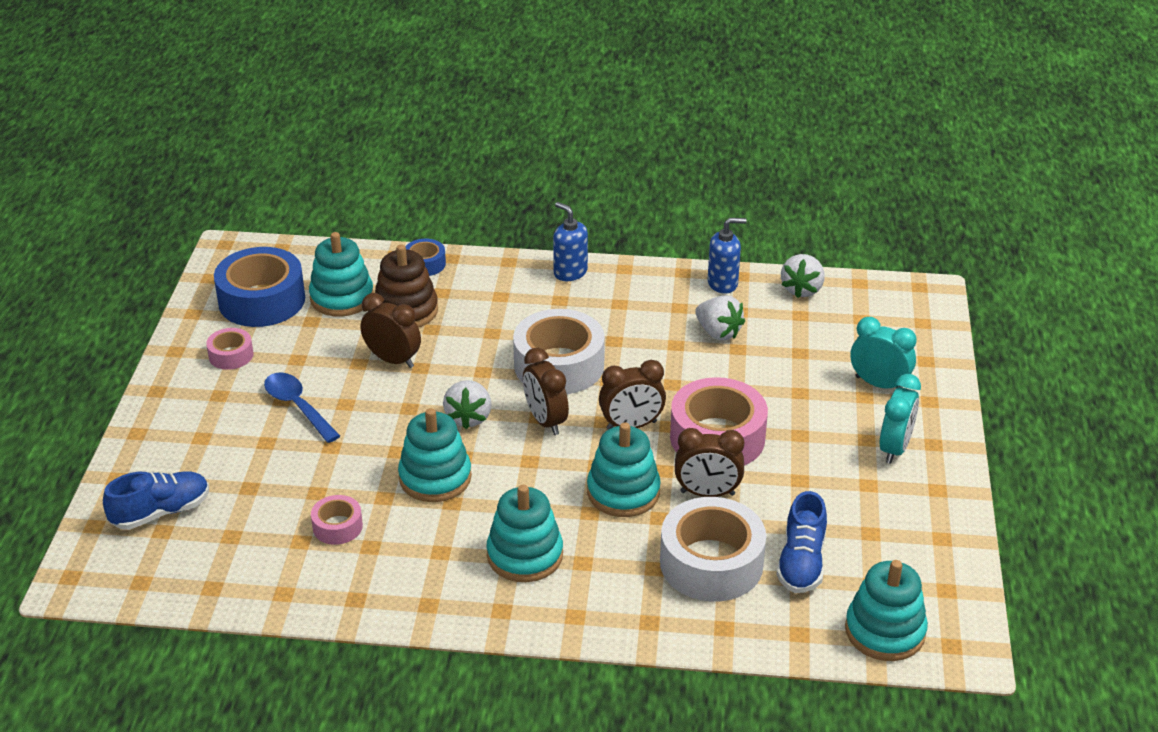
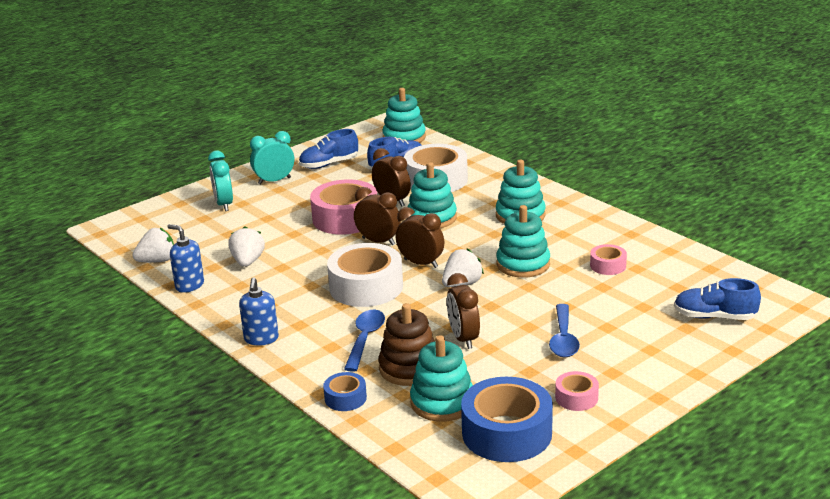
camera: 135 degrees left, 10 degrees down
(481, 316) = (365, 339): none -> blue spoon
(545, 421) = (421, 263): brown clock -> brown clock turned 75 degrees counterclockwise
(886, 514) = (329, 164): none -> blue shoe

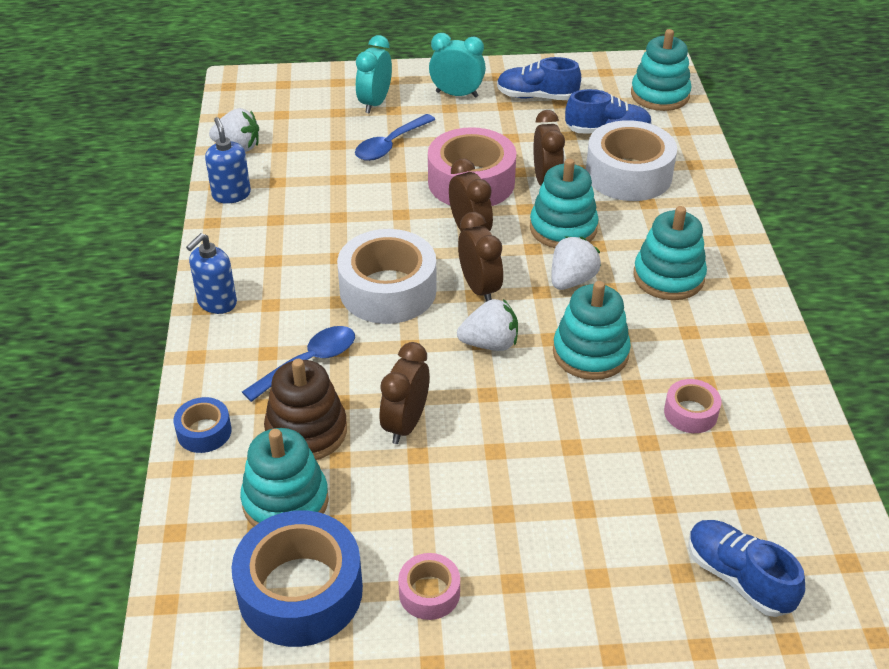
camera: 35 degrees right, 15 degrees up
(248, 261) = (315, 192): white strawberry -> white strawberry (572, 280)
(563, 339) = (513, 494): blue spoon -> blue spoon (390, 145)

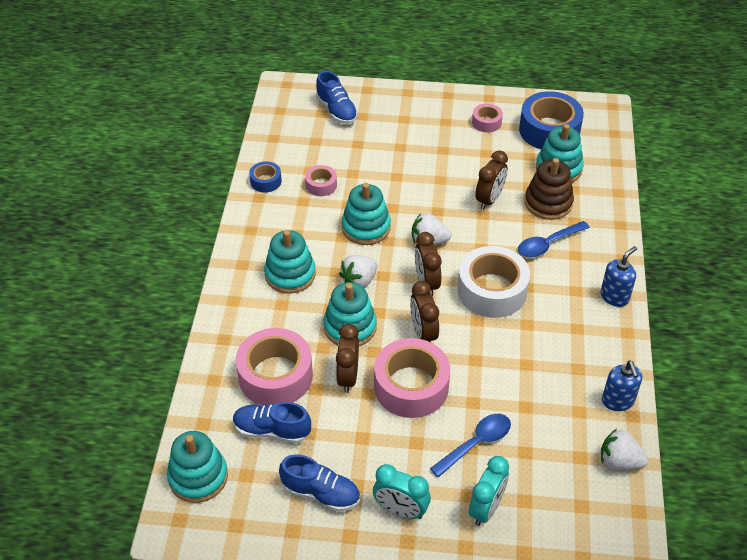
camera: 170 degrees left, 5 degrees up
(204, 432) = (609, 210): blue tape -> blue tape (266, 181)
(628, 174) = (275, 375): white tape -> pink tape

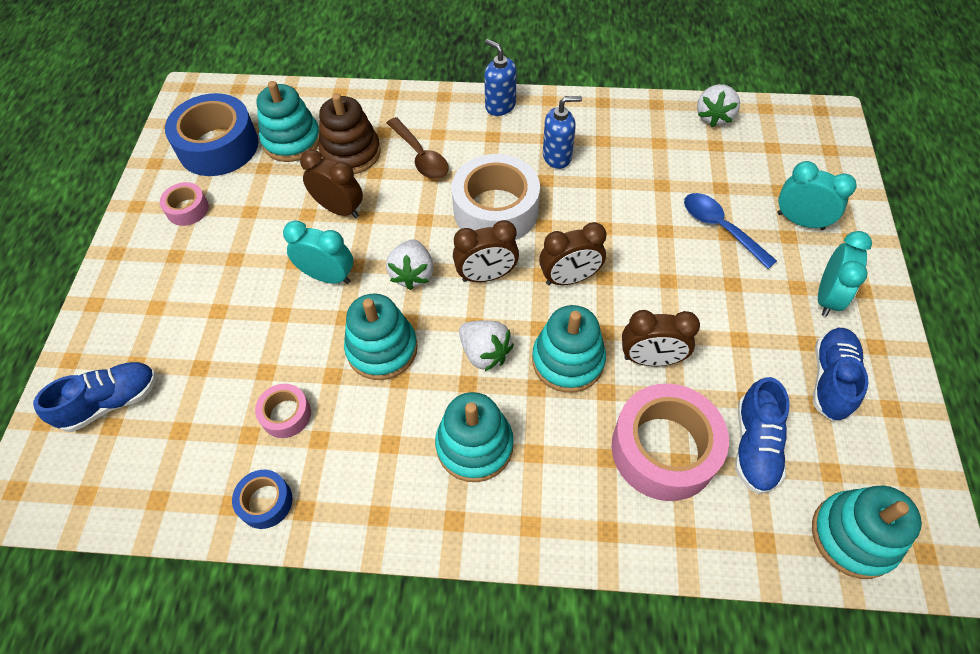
camera: 90 degrees left, 10 degrees up
(411, 386) = (653, 290): pink tape -> none
(427, 197) = (328, 276): none -> turquoise clock
(547, 244) = (420, 156): blue spoon -> brown spoon
(618, 401) = (640, 113): blue soap dispenser -> blue soap dispenser (557, 156)

